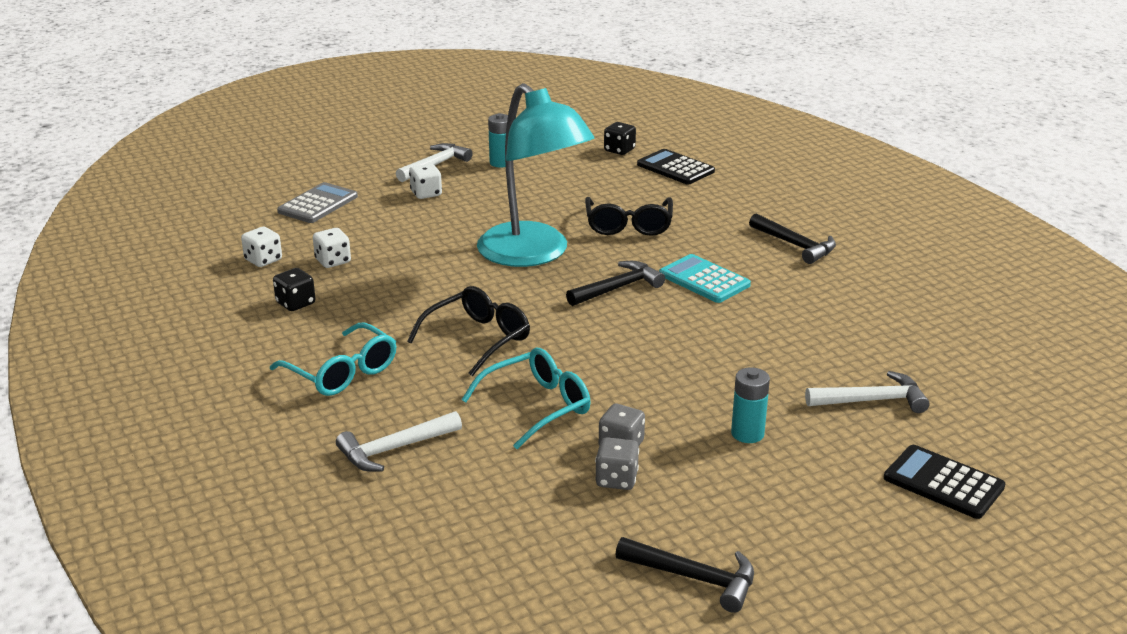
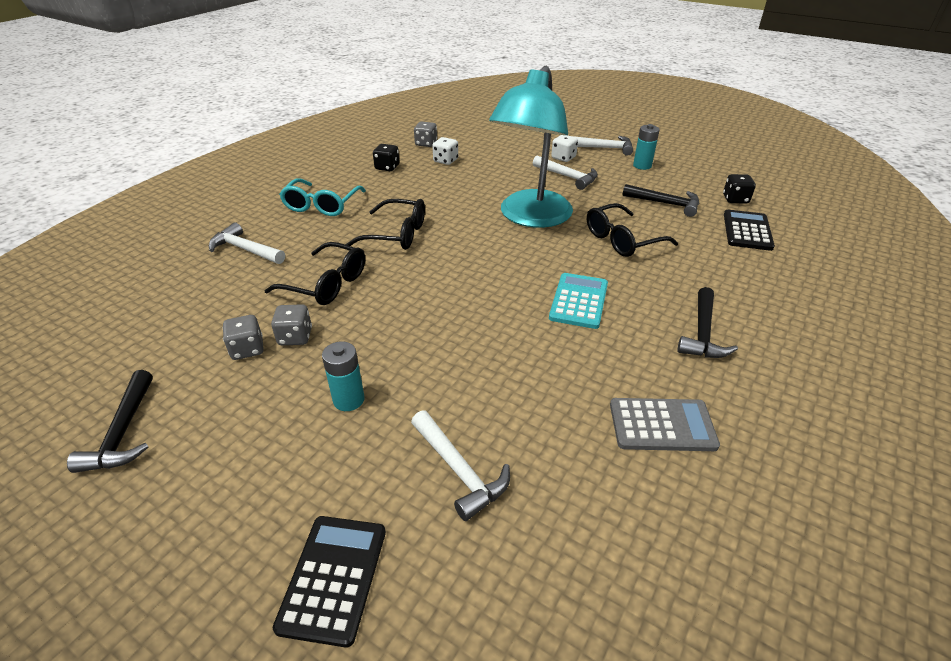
camera: 60 degrees right, 10 degrees up
(263, 260) = (426, 144): white dice -> grey dice
(318, 204) = (507, 135): grey calculator -> grey calculator (662, 425)
(473, 207) = (567, 177): none -> white hammer
(537, 406) = (327, 284): turquoise glasses -> black glasses
(618, 288) = (520, 265): black hammer -> black hammer (665, 204)

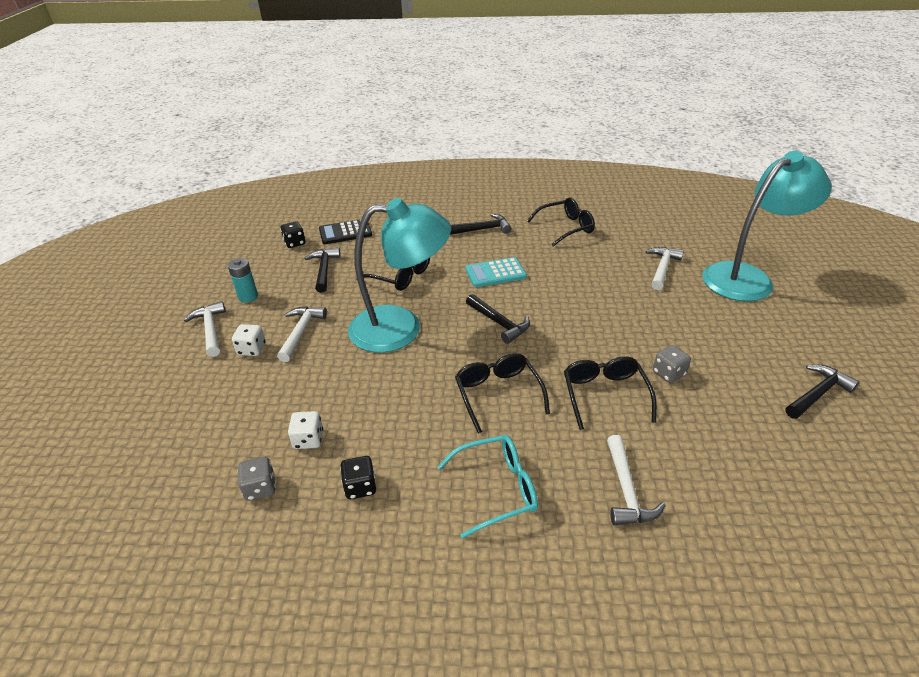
camera: 120 degrees left, 0 degrees up
(247, 349) = (706, 389): grey dice -> none
(333, 578) = (747, 277): black calculator -> turquoise lamp
(349, 400) = (676, 320): turquoise battery -> none
(484, 268) = (499, 323): none -> black hammer
(662, 425) = (566, 227): grey calculator -> black glasses

